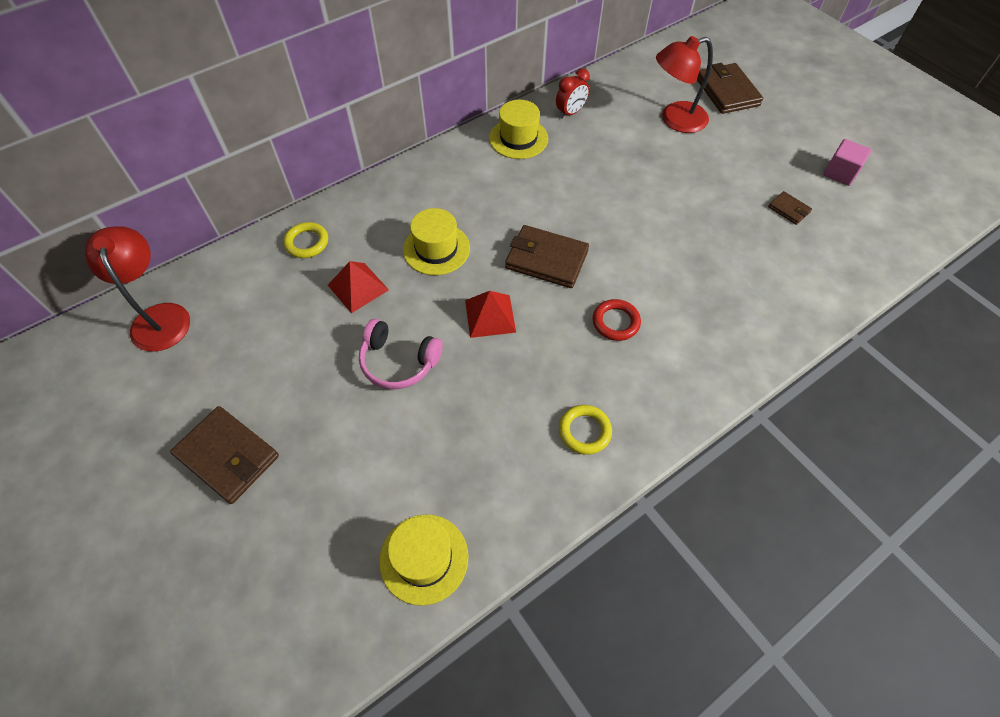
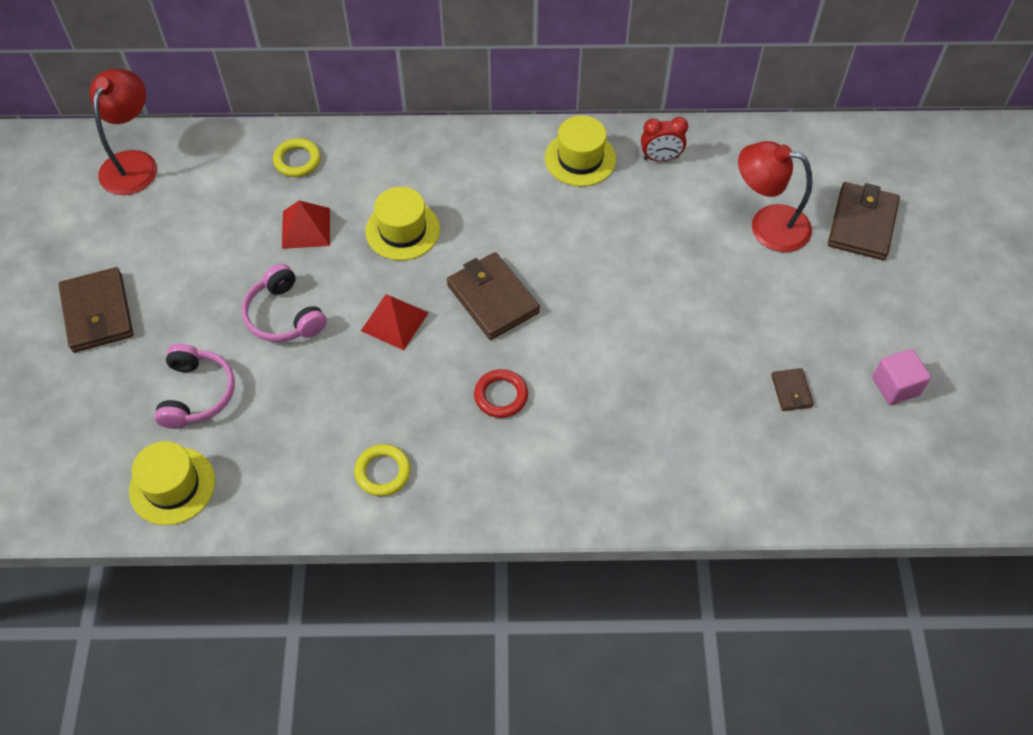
camera: 35 degrees right, 0 degrees up
(378, 467) = (197, 394): none -> pink headphones

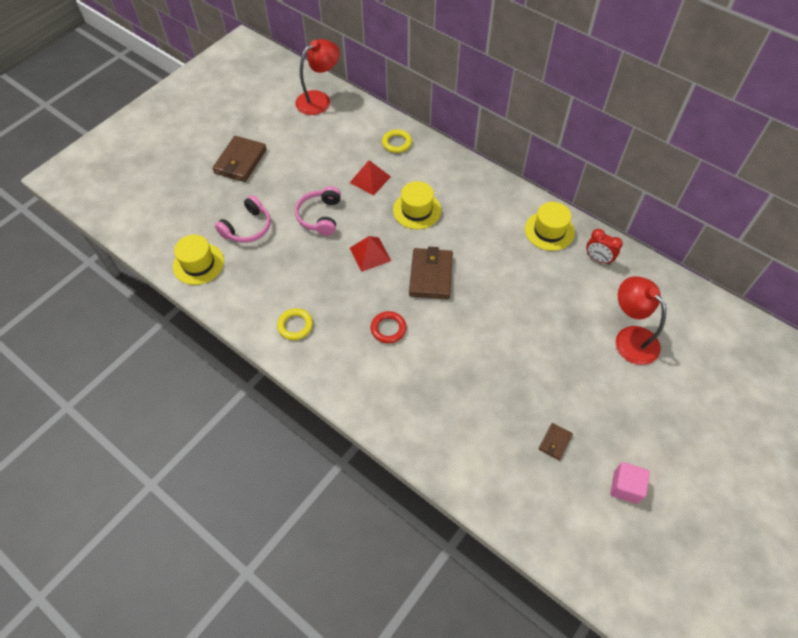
camera: 40 degrees right, 0 degrees up
(862, 224) = (694, 377): brown wallet -> none

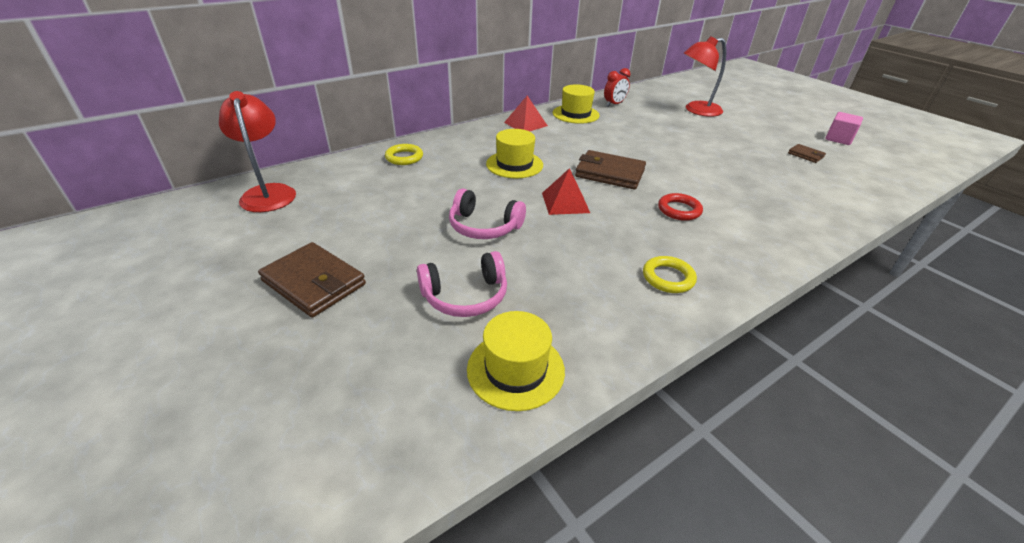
camera: 75 degrees left, 20 degrees down
(248, 228) = (465, 296): pink headphones -> pink headphones turned 105 degrees clockwise
(370, 179) = (447, 182): red pyramid -> red pyramid (525, 124)

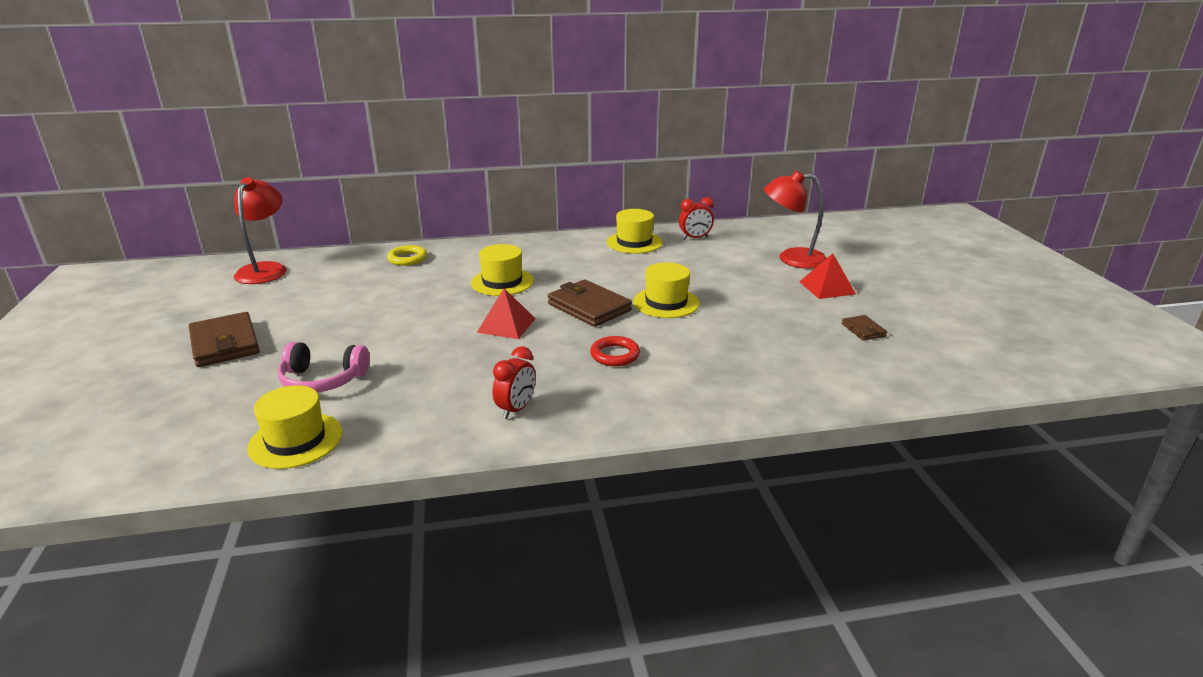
camera: 25 degrees right, 10 degrees down
(484, 227) = (404, 330): pink headphones -> none
(525, 124) = (565, 245): red pyramid -> red pyramid (827, 288)
(659, 159) = (666, 302): none -> yellow hat
(668, 278) = (516, 409): yellow ring -> red clock
(838, 139) = (944, 320): pink cube -> none

